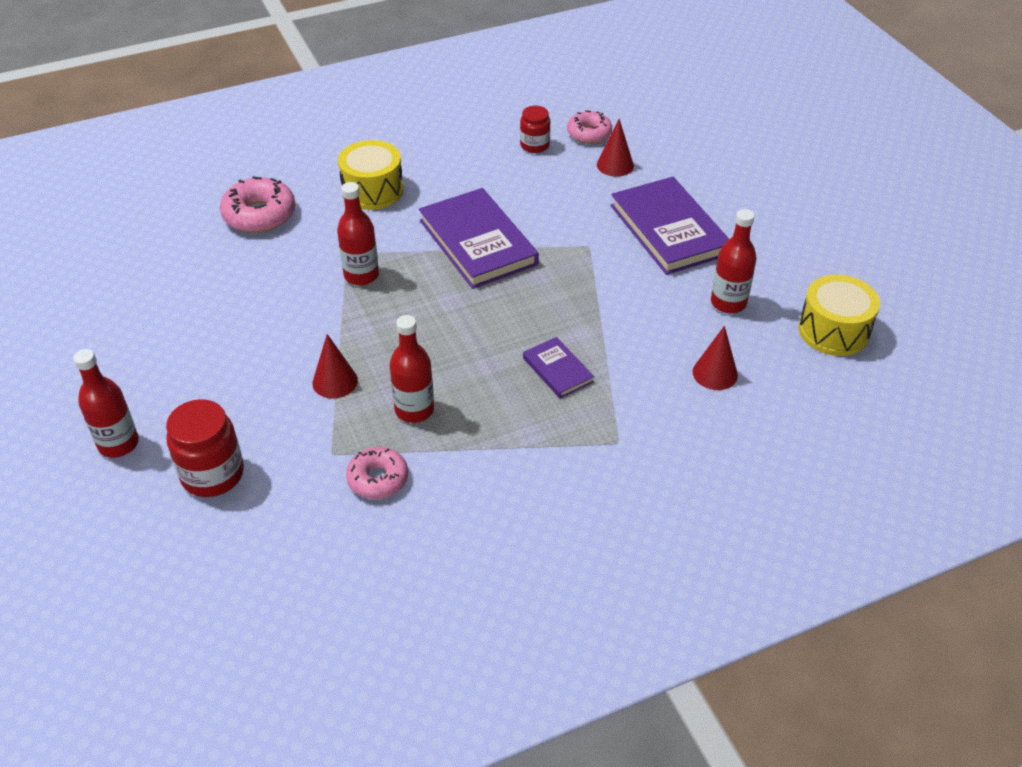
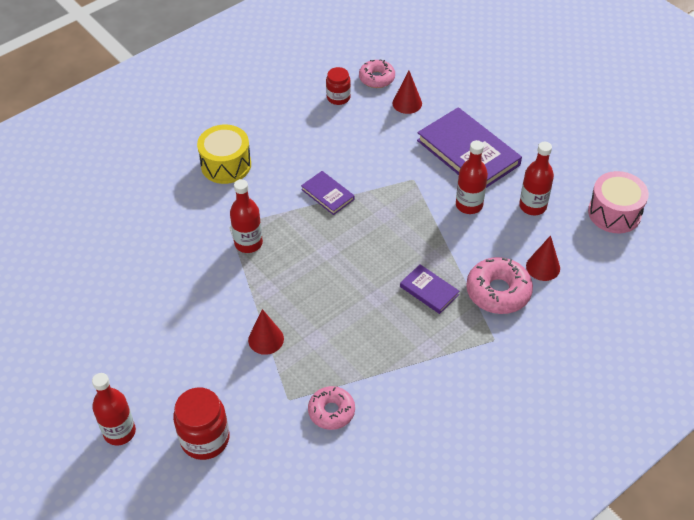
camera: 15 degrees left, 5 degrees up
(259, 215) = (143, 206): pink donut -> pink donut (498, 292)
(414, 410) = (336, 349): red bottle -> red bottle (469, 205)
(478, 242) = (327, 194): purple book -> purple book, size x0.50
(833, 331) = (614, 213): yellow drum -> pink drum

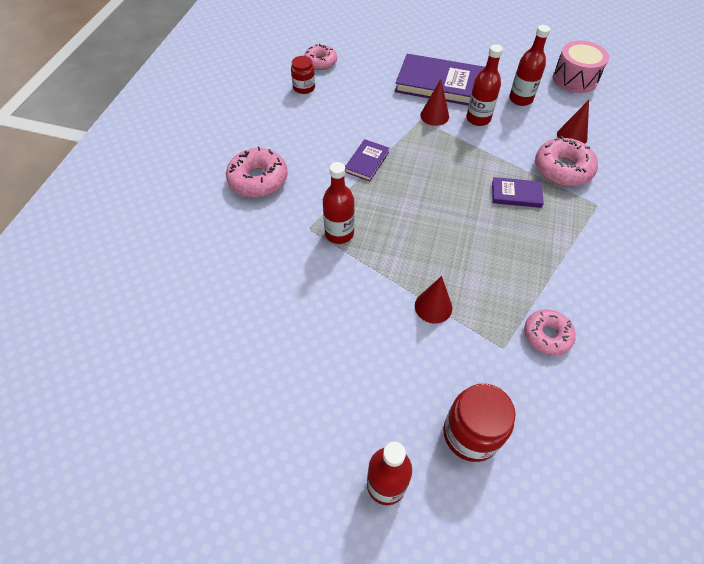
camera: 35 degrees left, 5 degrees up
(226, 165) = (258, 180): yellow drum -> pink donut
(327, 194) = (366, 162): purple book -> purple book turned 75 degrees counterclockwise
(407, 103) = (361, 69): red cone -> red cone (434, 116)

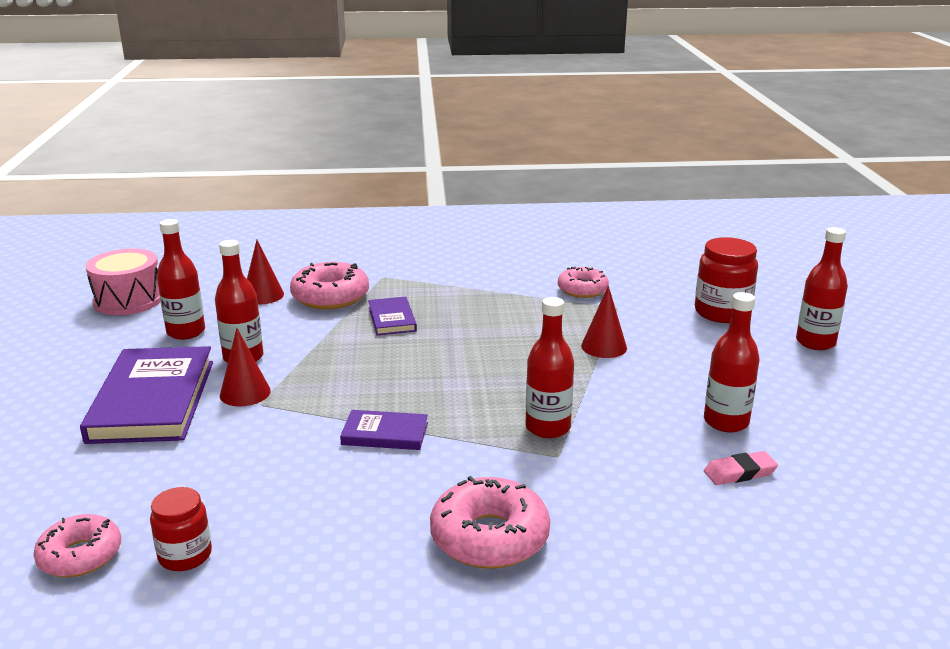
camera: 110 degrees left, 30 degrees down
(245, 310) = (740, 472): none -> pink eraser
(299, 334) = (726, 422): none -> red bottle

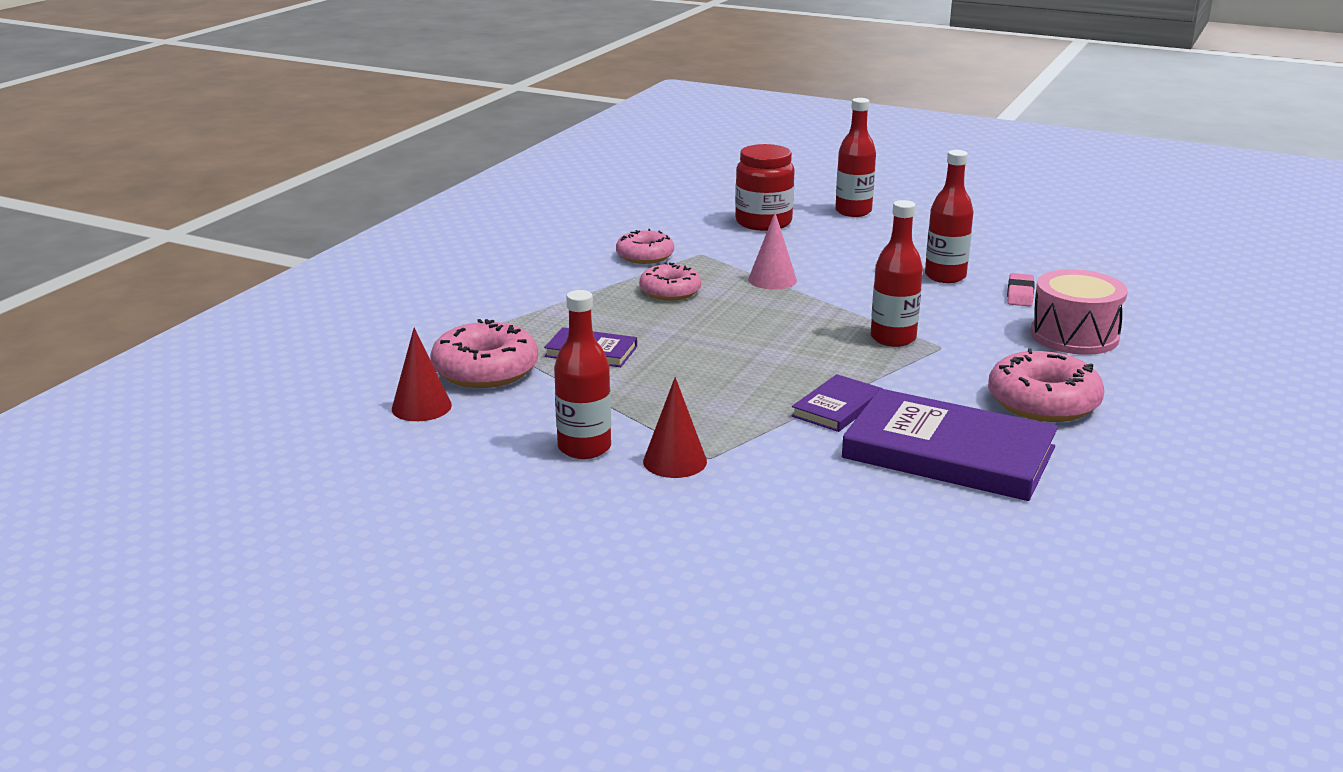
camera: 60 degrees left, 0 degrees up
(80, 556) = (938, 604): pink donut -> pink donut (670, 291)
(128, 300) = (298, 498): pink drum -> pink drum (1074, 336)
(152, 400) = (631, 519): purple book -> purple book (948, 453)
(185, 555) = (978, 544): red jar -> none
(186, 332) = (464, 472): red bottle -> none
(604, 347) = (772, 280): red cone -> pink cone

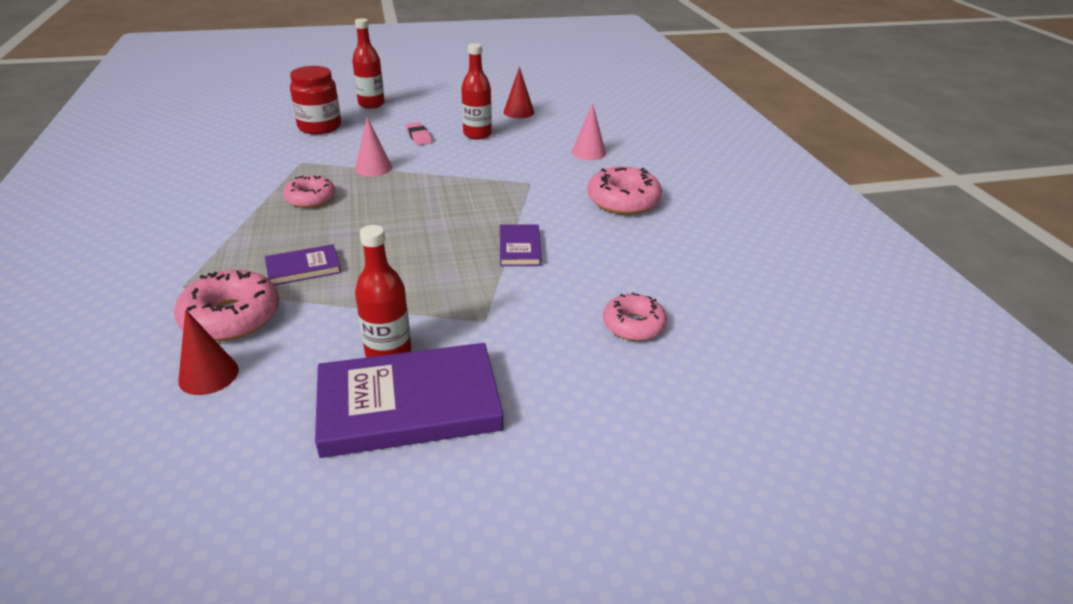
camera: 40 degrees left, 10 degrees up
(645, 256) = (260, 176): pink donut -> pink donut (633, 325)
(675, 461) = (465, 334): red cone -> red cone (518, 112)
(893, 338) = (496, 186): red bottle -> none
(948, 453) = (616, 255): purple book -> purple book (409, 405)
(1020, 294) = (531, 134): pink eraser -> pink eraser (418, 136)
(1074, 336) = (588, 152): pink drum -> pink cone

